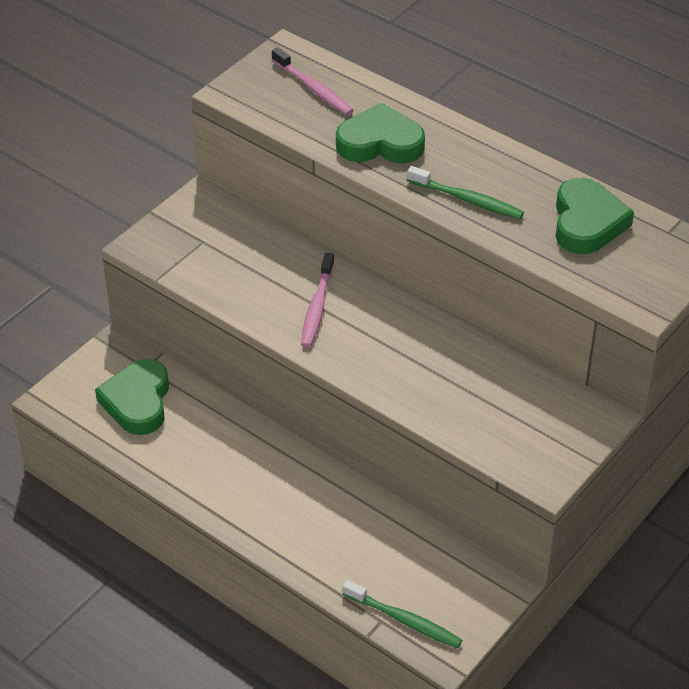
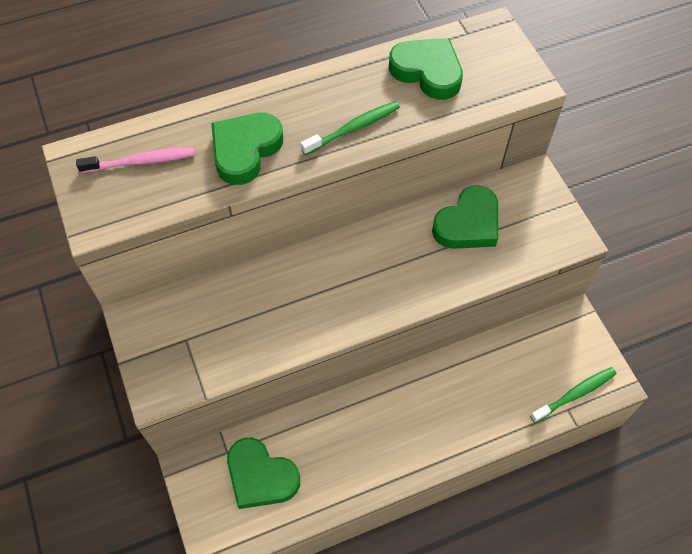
camera: 60 degrees left, 15 degrees up
(317, 307) = (319, 294): pink toothbrush -> none
(490, 384) = (468, 224): none -> green heart

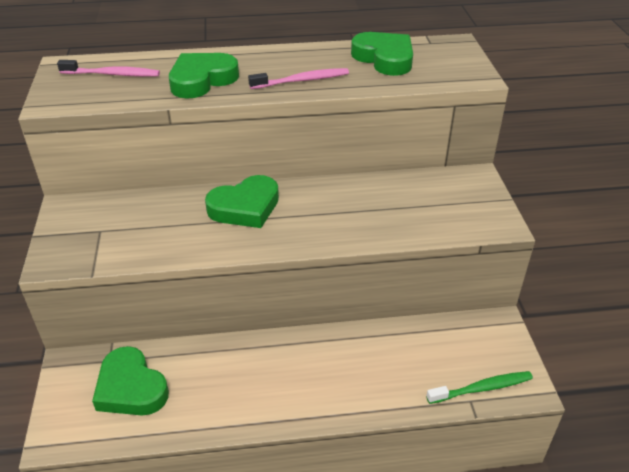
camera: 15 degrees right, 20 degrees down
(353, 128) = (302, 80): green toothbrush -> pink toothbrush
(468, 224) = (399, 197): green heart -> green heart (245, 207)

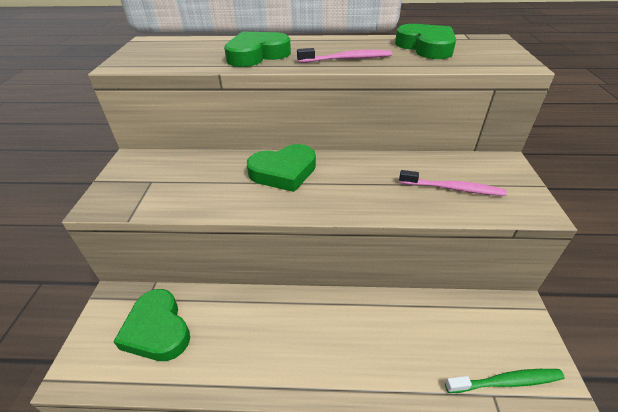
camera: 10 degrees right, 0 degrees up
(112, 74) = (183, 48): pink toothbrush -> pink toothbrush (453, 188)

